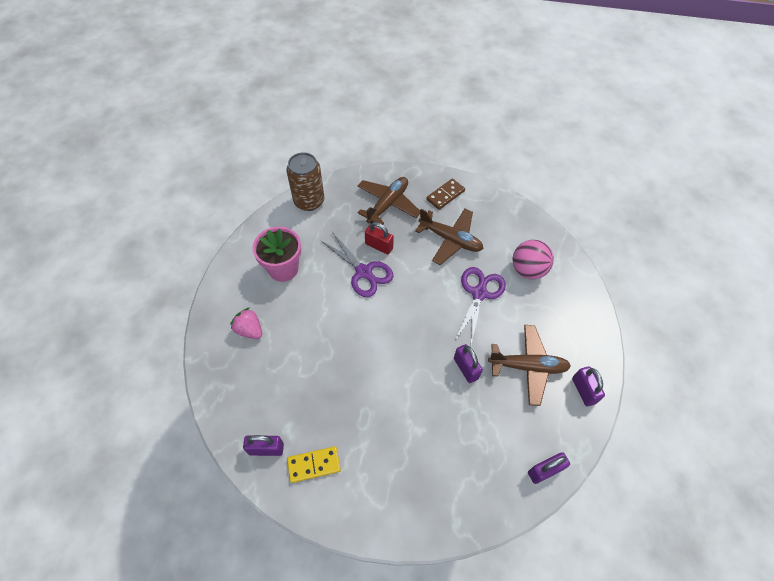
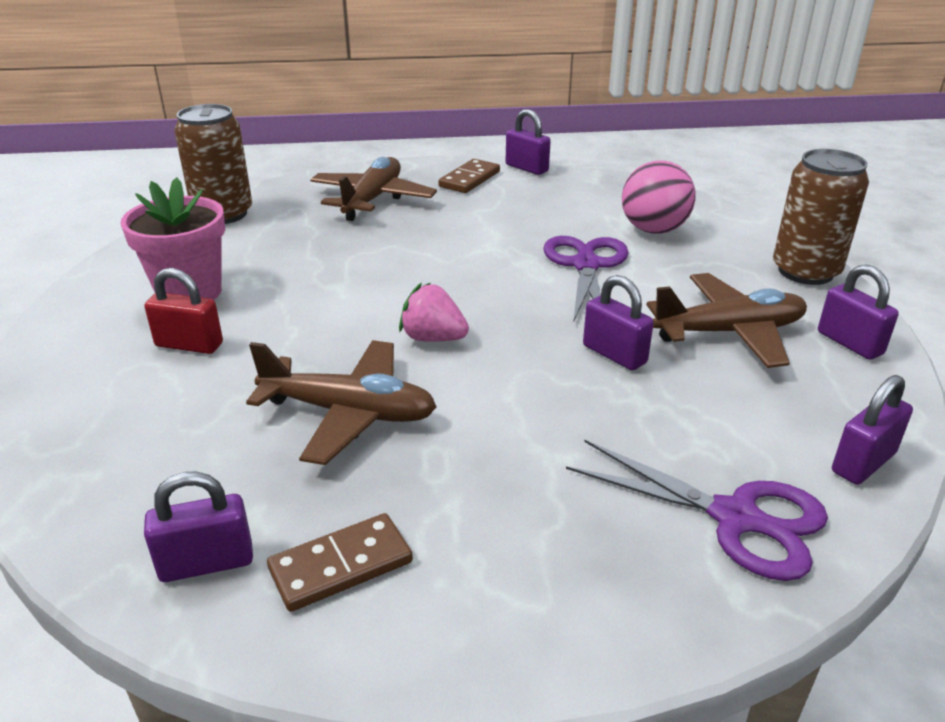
camera: 15 degrees left, 25 degrees down
(249, 330) = (129, 381): pink strawberry -> pink strawberry (433, 338)
(314, 465) = (341, 565): yellow domino -> brown domino
(364, 272) = (357, 273): purple scissors -> purple scissors (735, 518)
(379, 246) = (374, 242): red padlock -> red padlock (189, 345)
(450, 239) = (501, 219): brown plane -> brown plane (349, 413)
(481, 190) = (526, 168): none -> purple padlock
(592, 328) = (805, 271): none -> brown can

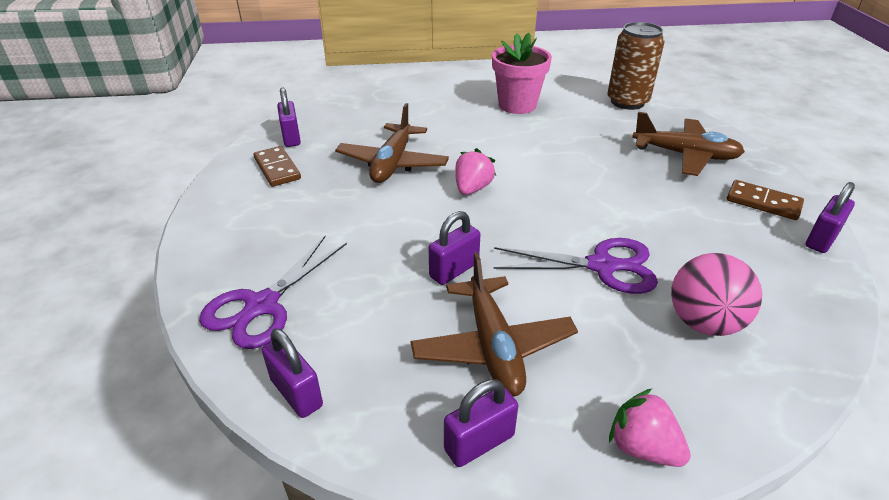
camera: 90 degrees right, 5 degrees up
(189, 345) = (460, 112): red padlock -> none
(805, 271) = (642, 447): brown can -> pink strawberry

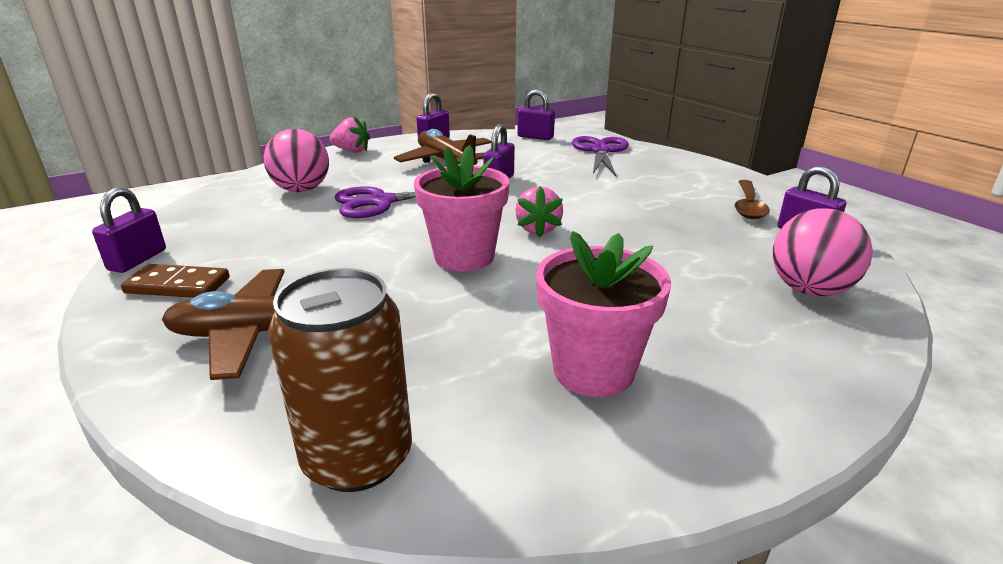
camera: 155 degrees right, 10 degrees down
(277, 169) = (748, 206): brown domino -> brown spoon
(364, 110) = (809, 290): none -> pink ball
(392, 163) = (651, 233): brown plane -> none
(546, 177) = (464, 257): none -> pink flower pot

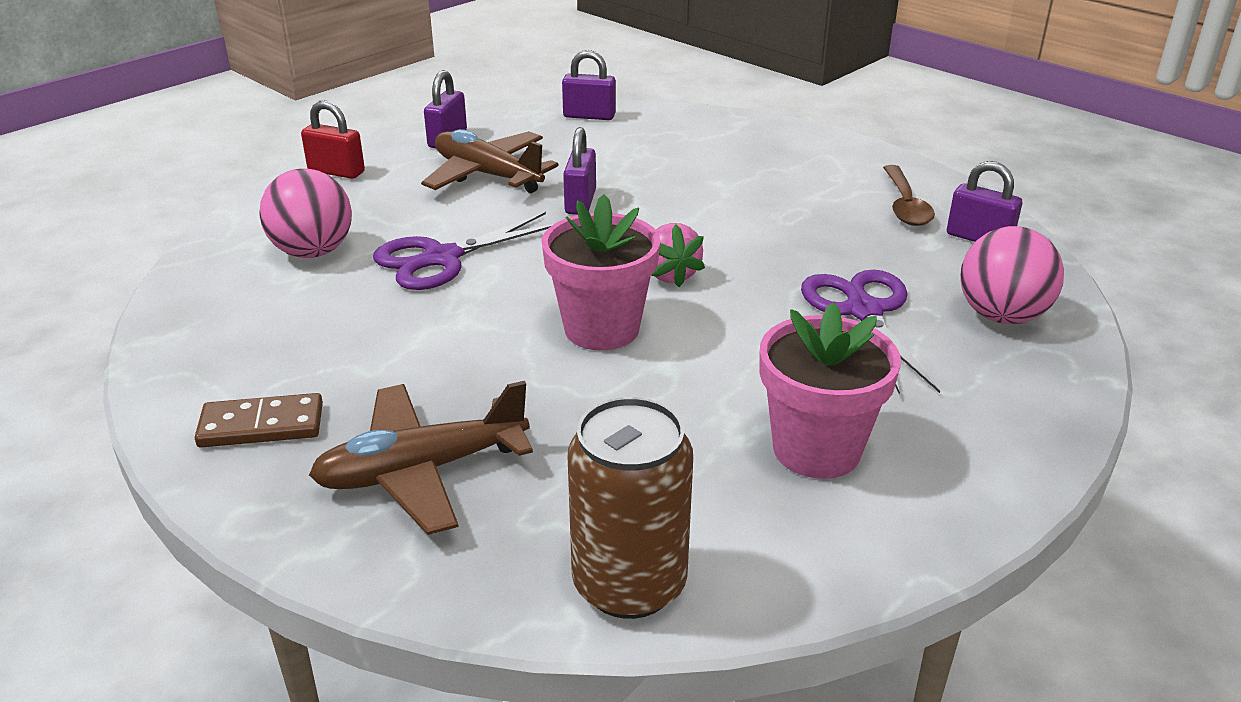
camera: 15 degrees left, 5 degrees up
(138, 260) = (171, 398): purple padlock -> none
(352, 151) = (336, 171): pink strawberry -> red padlock
(600, 151) = (690, 133): purple scissors -> purple scissors (863, 311)

